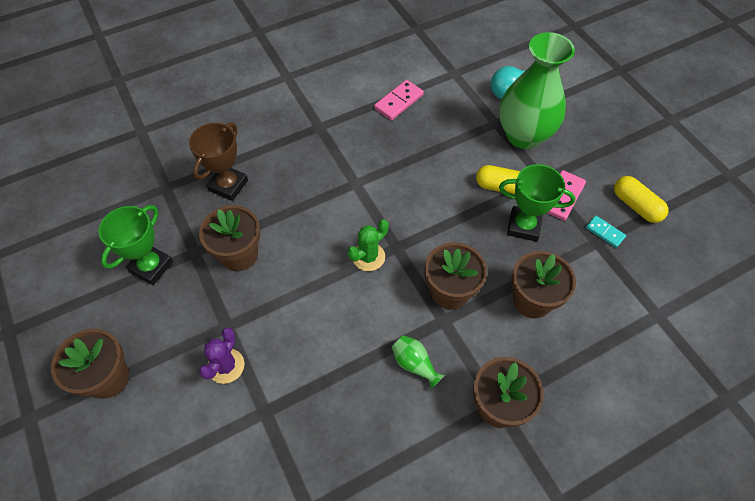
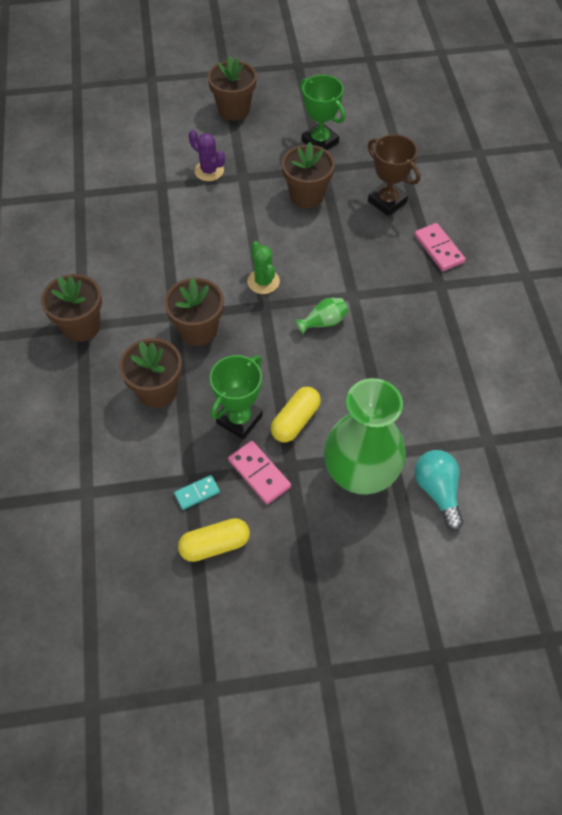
camera: 110 degrees right, 0 degrees up
(399, 102) = (455, 366): pink domino -> pink domino (438, 249)
(414, 364) = (147, 283): green vase -> green vase (323, 322)

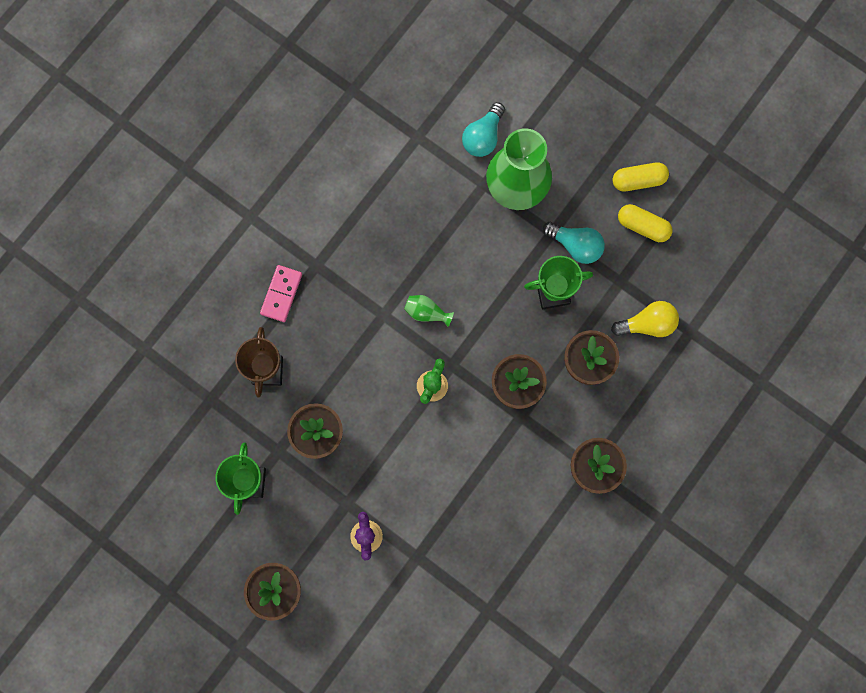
camera: 135 degrees left, 20 degrees up
(132, 465) = (647, 324): none -> yellow light bulb
(197, 493) = (624, 268): turquoise domino -> none
(259, 473) = (575, 245): pink domino -> turquoise light bulb
(295, 421) = (519, 259): yellow capsule -> yellow capsule (638, 180)

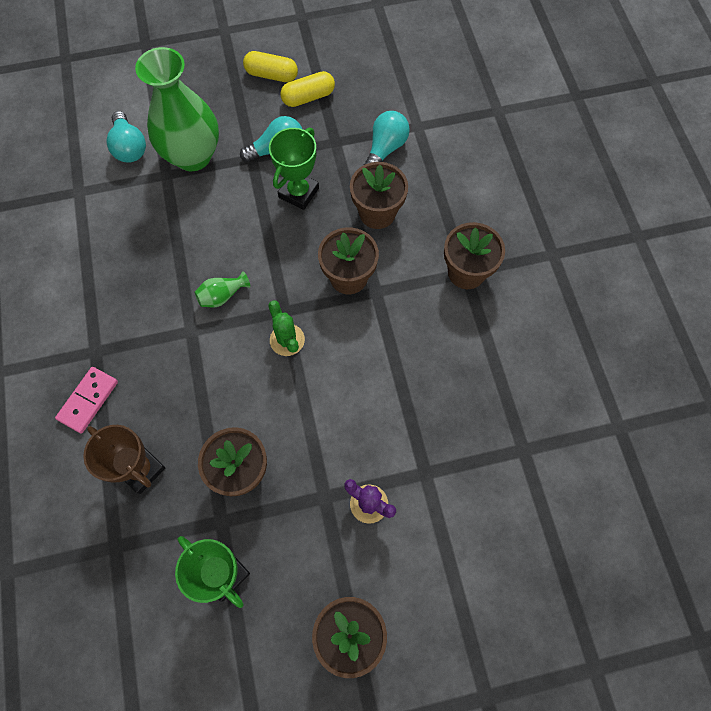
camera: 50 degrees left, 10 degrees down
(281, 294) = (88, 400): pink domino -> pink domino turned 60 degrees clockwise
(638, 180) = (271, 75): yellow capsule -> yellow capsule turned 75 degrees clockwise
(647, 324) = (385, 149): yellow light bulb -> turquoise light bulb

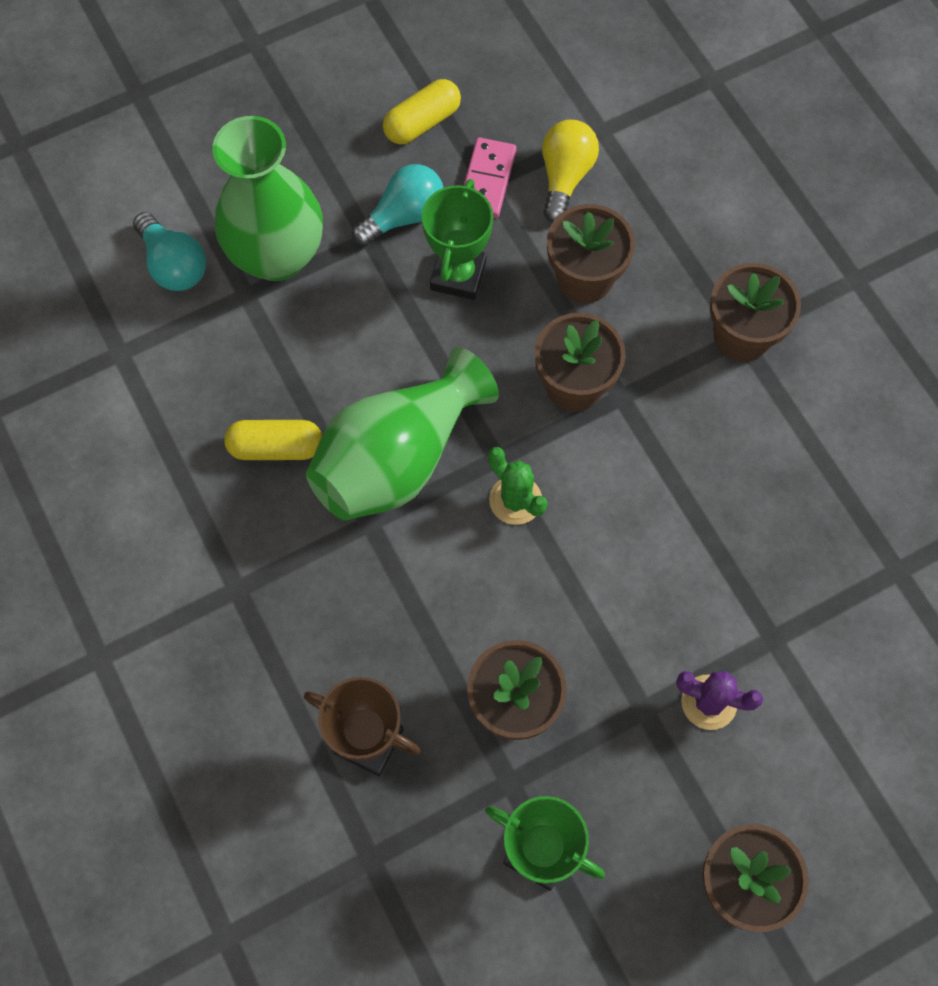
camera: 15 degrees left, 0 degrees up
(88, 400) = (254, 663): pink domino -> pink domino (487, 180)
(222, 296) = (397, 459): green vase -> green vase, size x2.50
(271, 75) = (354, 99): yellow capsule -> yellow capsule (276, 447)
(385, 149) = (565, 177): turquoise light bulb -> yellow light bulb

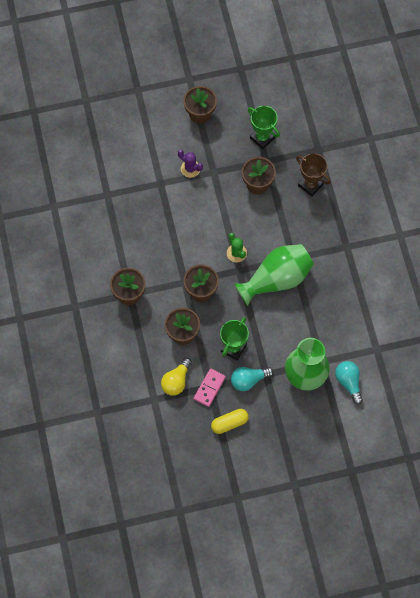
camera: 165 degrees left, 0 degrees up
(276, 447) = (322, 295): yellow capsule -> none

